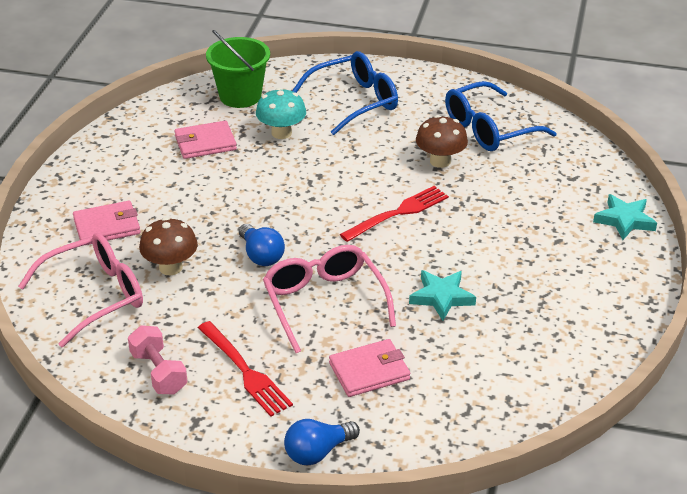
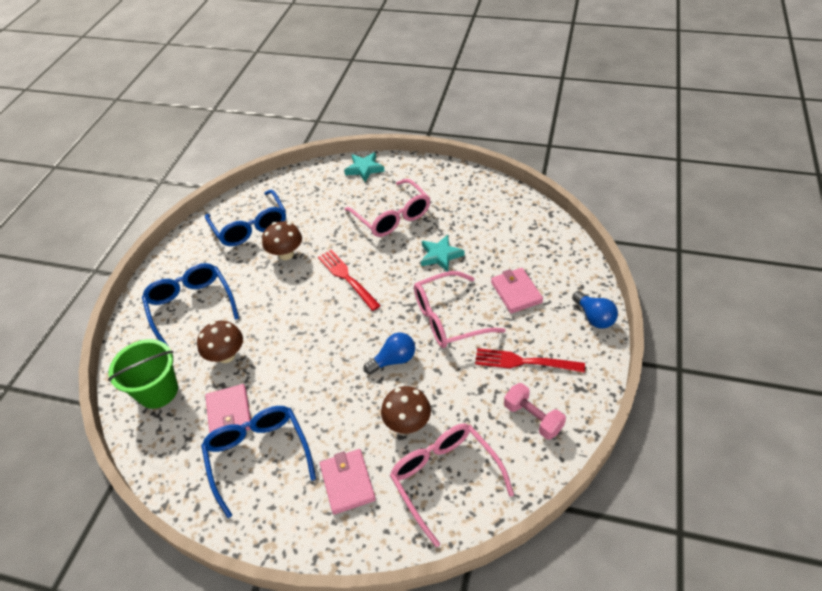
camera: 85 degrees left, 10 degrees up
(152, 166) = (258, 455): none -> blue glasses
(158, 372) = (532, 418): pink dumbbell -> pink dumbbell turned 75 degrees clockwise
(245, 371) = (524, 362): red fork -> red fork turned 135 degrees counterclockwise
(281, 133) = (226, 355): turquoise mushroom -> brown mushroom
(519, 250) = (392, 217): none -> pink glasses

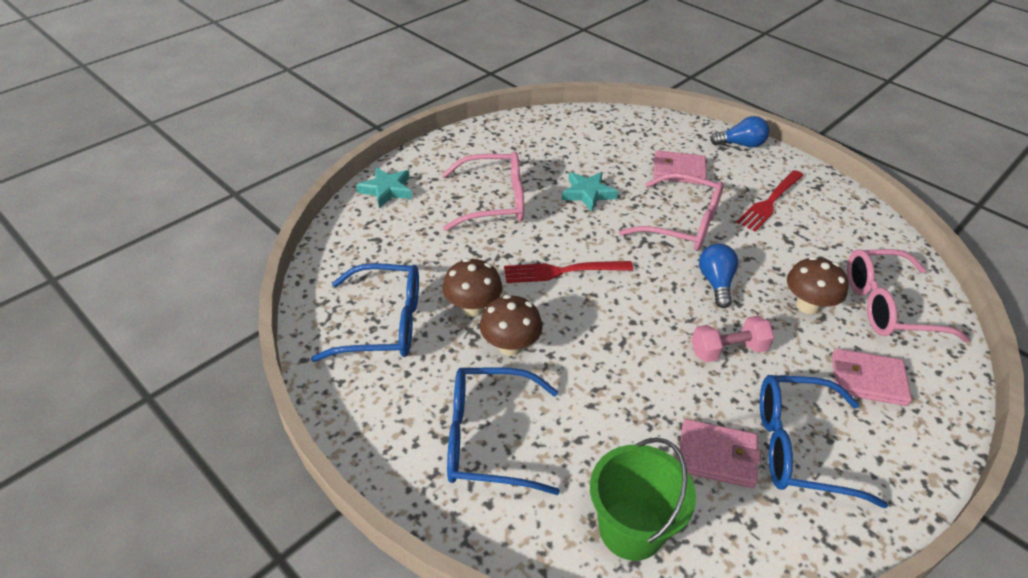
camera: 65 degrees left, 5 degrees down
(226, 355) = (613, 427): brown mushroom -> brown mushroom (510, 346)
(448, 318) = (682, 224): pink glasses -> pink glasses turned 75 degrees counterclockwise
(532, 418) = (839, 224): pink dumbbell -> pink dumbbell (728, 350)

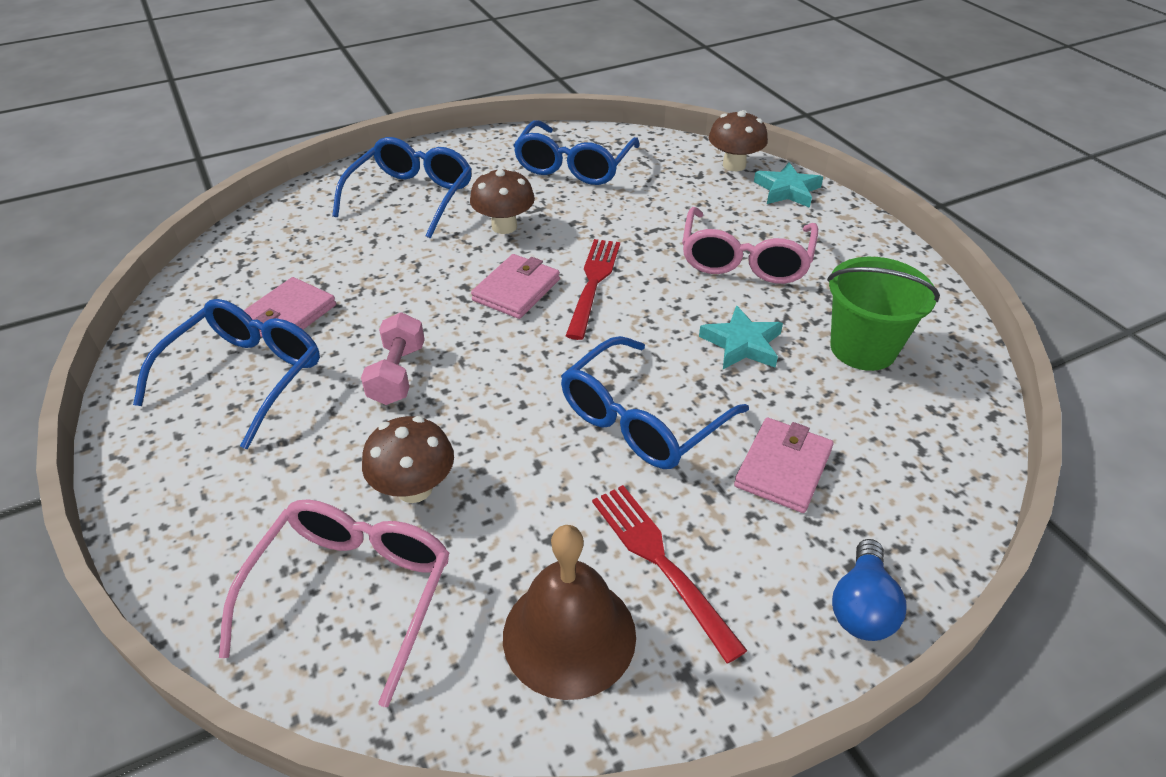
camera: 110 degrees right, 0 degrees up
(472, 308) = (568, 214): brown mushroom -> brown mushroom (734, 165)
(631, 529) = (273, 246): green bucket -> green bucket (863, 348)
(682, 224) = (641, 420): pink glasses -> blue glasses
(715, 283) = (508, 408): blue light bulb -> none
(833, 223) = (569, 635): none -> brown bell
(868, 380) = (265, 485): pink wallet -> pink wallet (516, 290)

